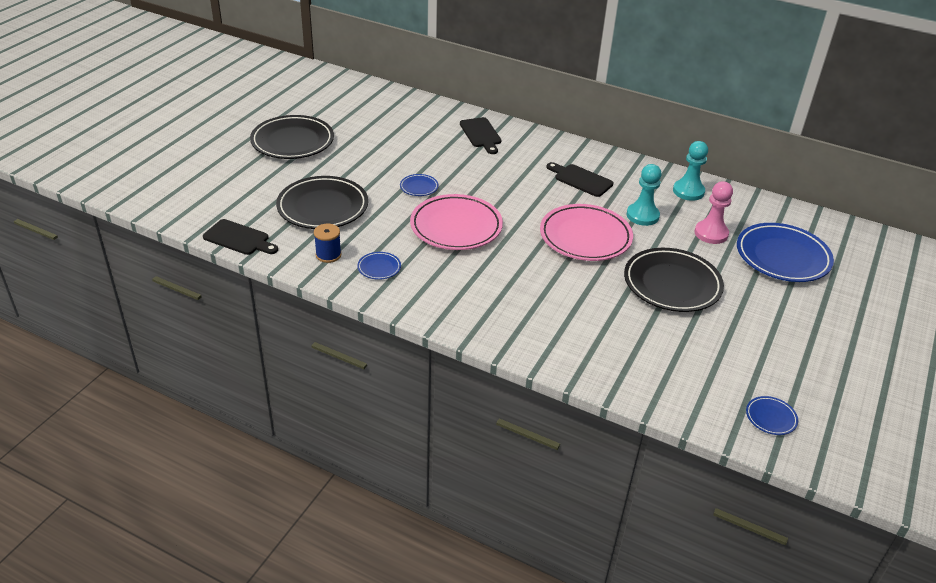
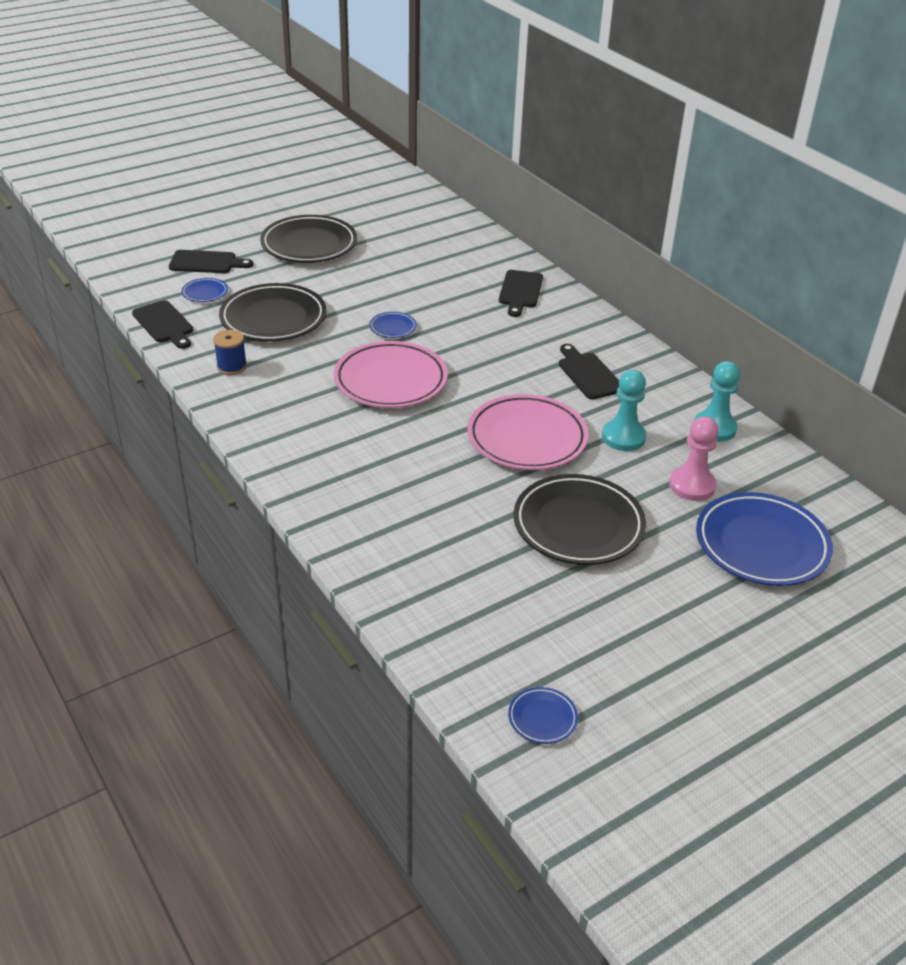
camera: 30 degrees right, 0 degrees up
(223, 179) = (206, 262): none -> black cutting board
(379, 268) = (268, 396): blue plate -> blue plate (205, 293)

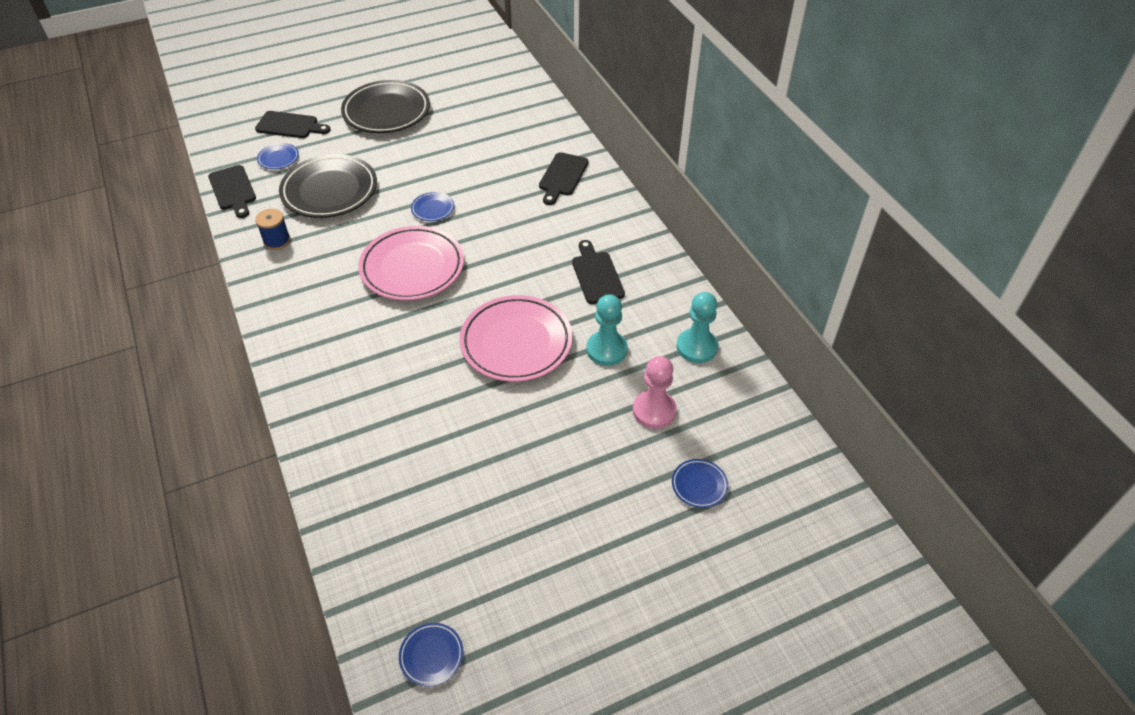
camera: 10 degrees right, 10 degrees up
(578, 525) = (532, 444): black plate -> none
(761, 544) = (699, 485): blue plate -> blue plate, size x0.44

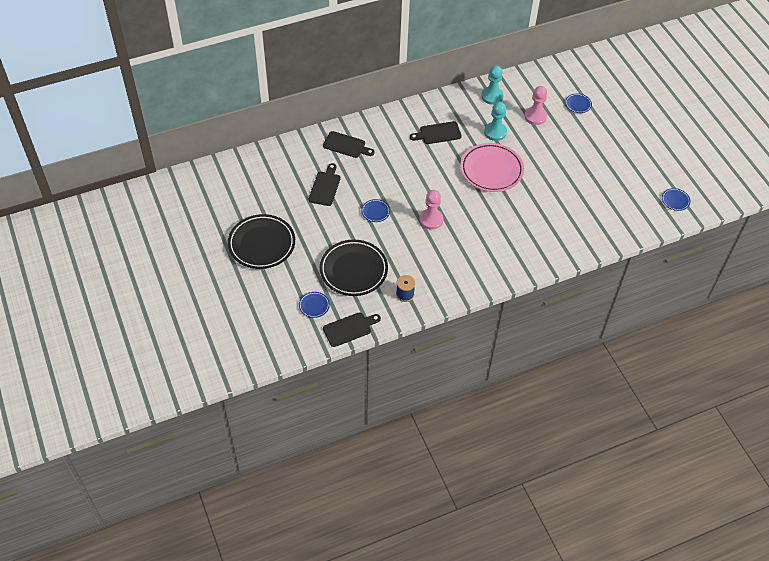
camera: 90 degrees left, 5 degrees up
(290, 125) = (273, 304): black cutting board -> black cutting board (325, 187)
(412, 267) = (431, 220): pink plate -> pink pawn

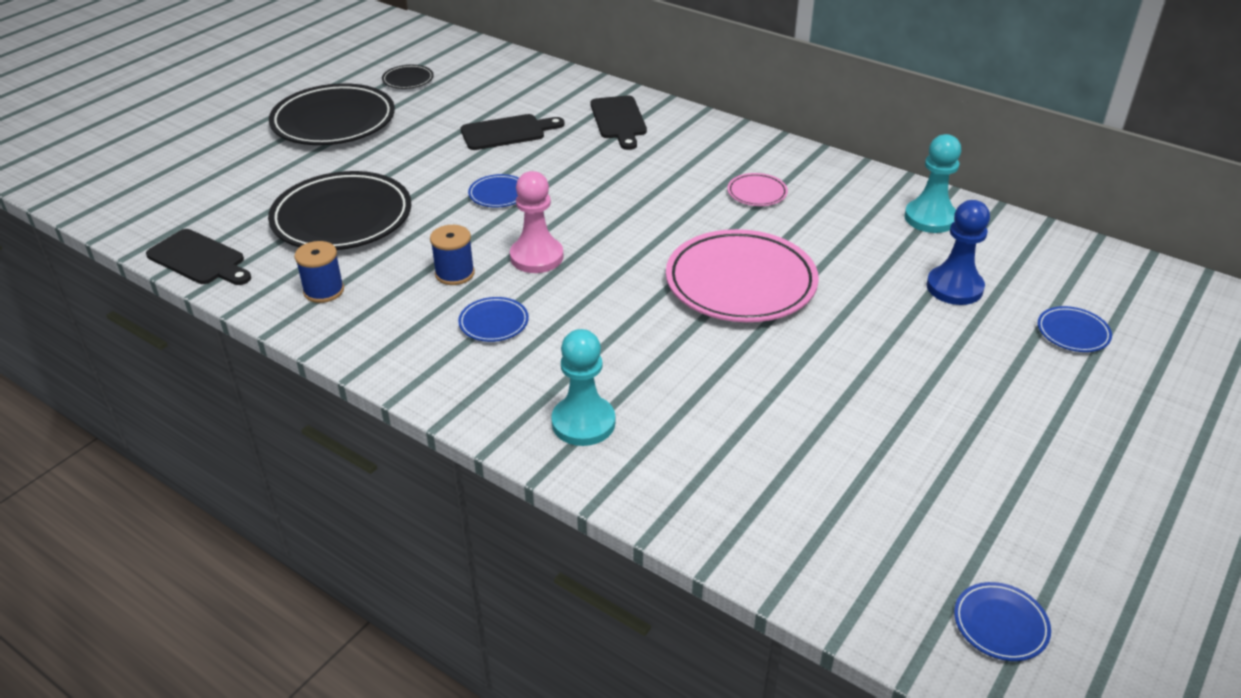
camera: 60 degrees right, 15 degrees down
(242, 201) = (408, 80): none -> black plate
(314, 306) = (232, 208): blue plate -> blue plate (494, 323)
(423, 249) = (454, 273): none -> blue spool
(438, 133) = (757, 193): black cutting board -> pink plate
(495, 132) = (844, 253): turquoise pawn -> turquoise pawn (583, 423)
(535, 116) = (954, 287): pink pawn -> blue pawn

